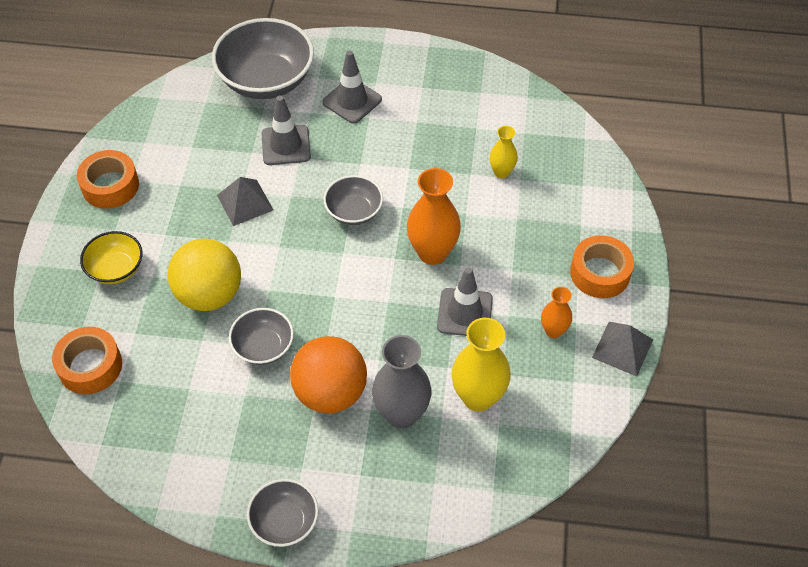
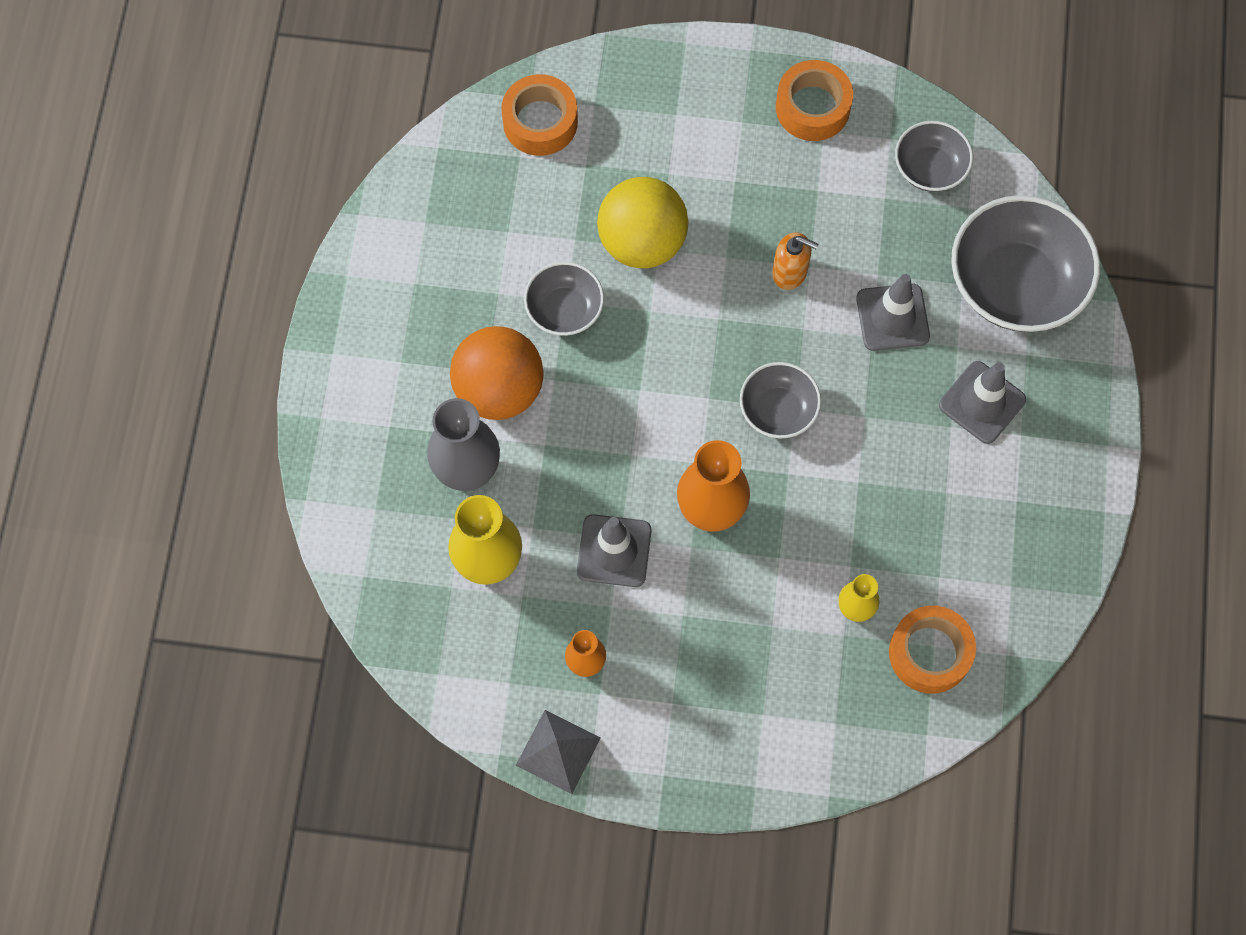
camera: 90 degrees right, 15 degrees up
(116, 269) = (680, 131): yellow bowl -> none
(245, 202) = (790, 272): grey pyramid -> orange soap dispenser
(285, 521) = (335, 347): grey bowl -> grey bowl (930, 168)
(600, 273) = (679, 733): orange tape -> orange tape (929, 653)

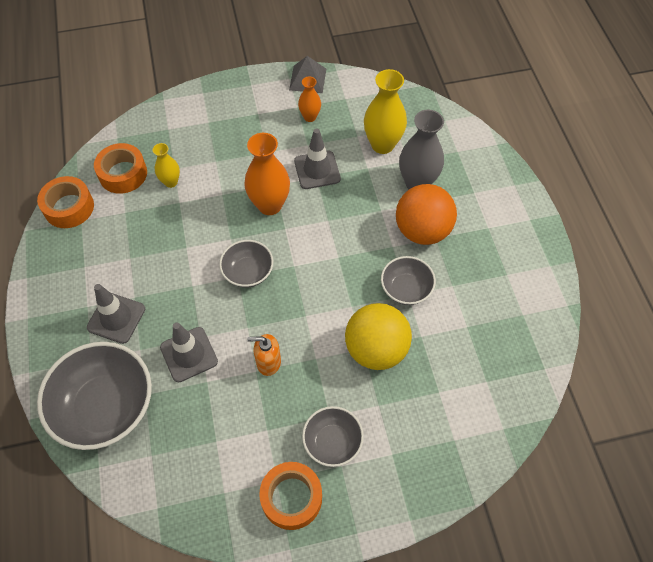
camera: 160 degrees right, 10 degrees down
(540, 122) = (486, 412): orange tape -> orange tape (69, 207)
(930, 168) = (187, 477): grey bowl -> grey bowl (332, 442)

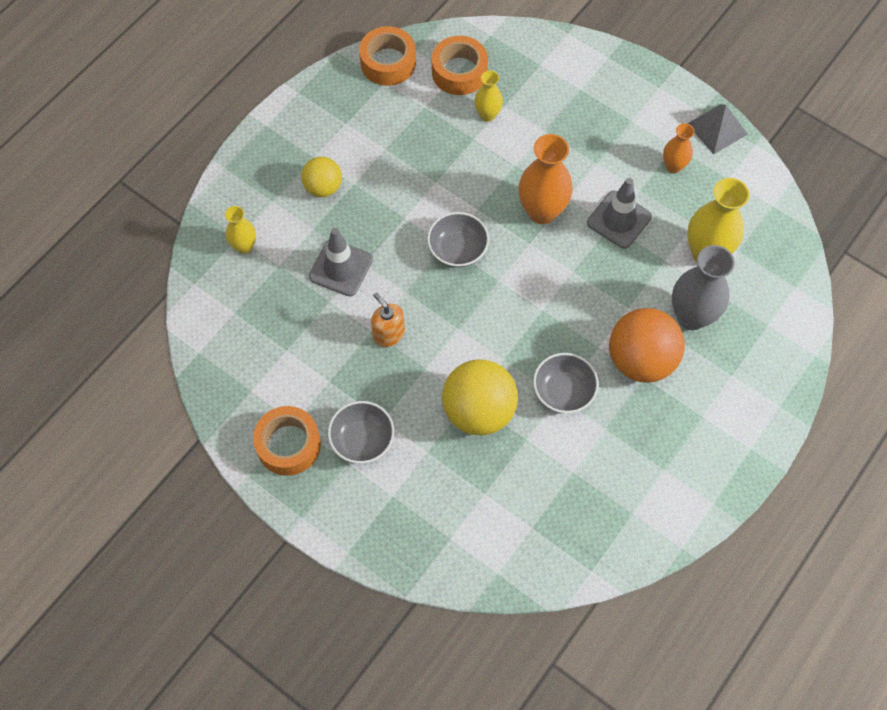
camera: 50 degrees right, 5 degrees up
(106, 407) = (244, 246): grey bowl -> yellow vase
(116, 318) = (323, 187): grey traffic cone -> yellow ball

